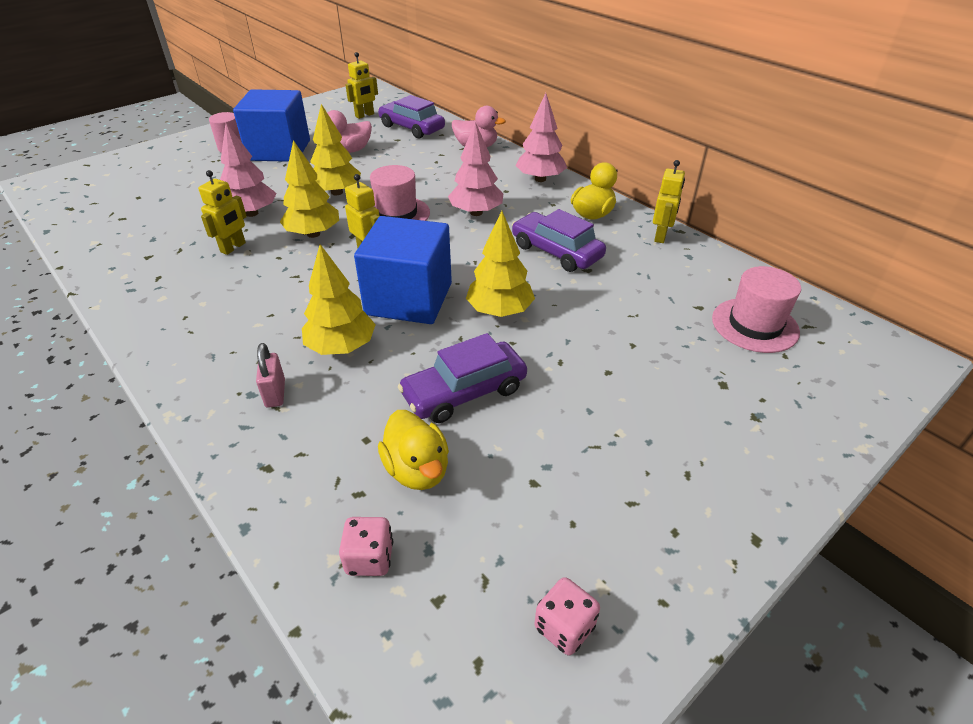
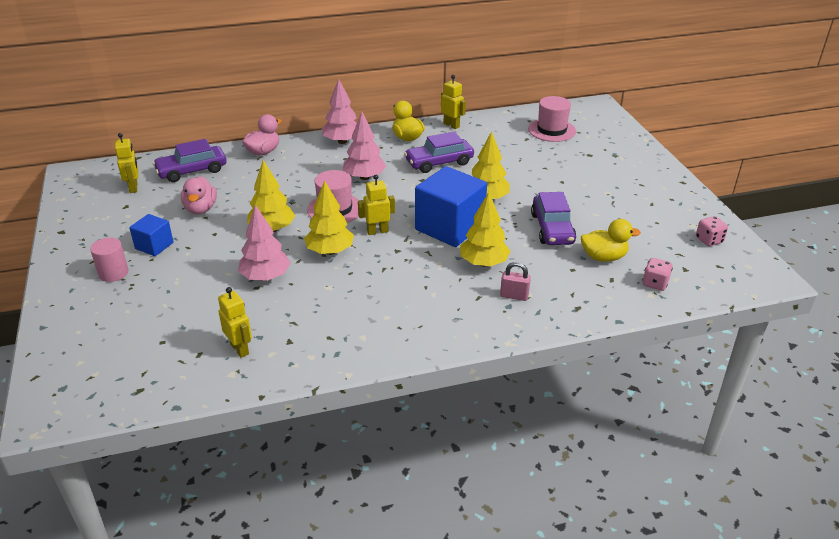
camera: 65 degrees left, 5 degrees down
(233, 247) = (316, 293): yellow robot -> yellow robot (240, 349)
(279, 150) = (154, 246): blue cube -> blue cube, size x0.51

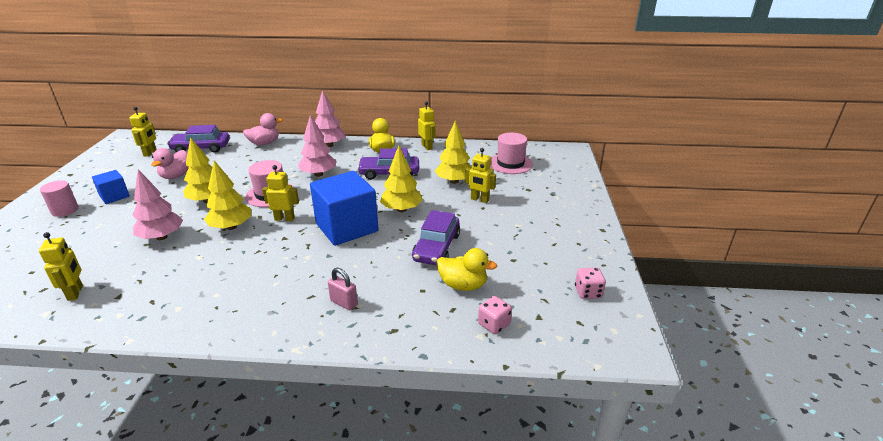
camera: 20 degrees right, 5 degrees down
(483, 263) = (345, 265): yellow tree -> yellow tree (454, 181)
(552, 174) = (479, 200): none -> yellow robot

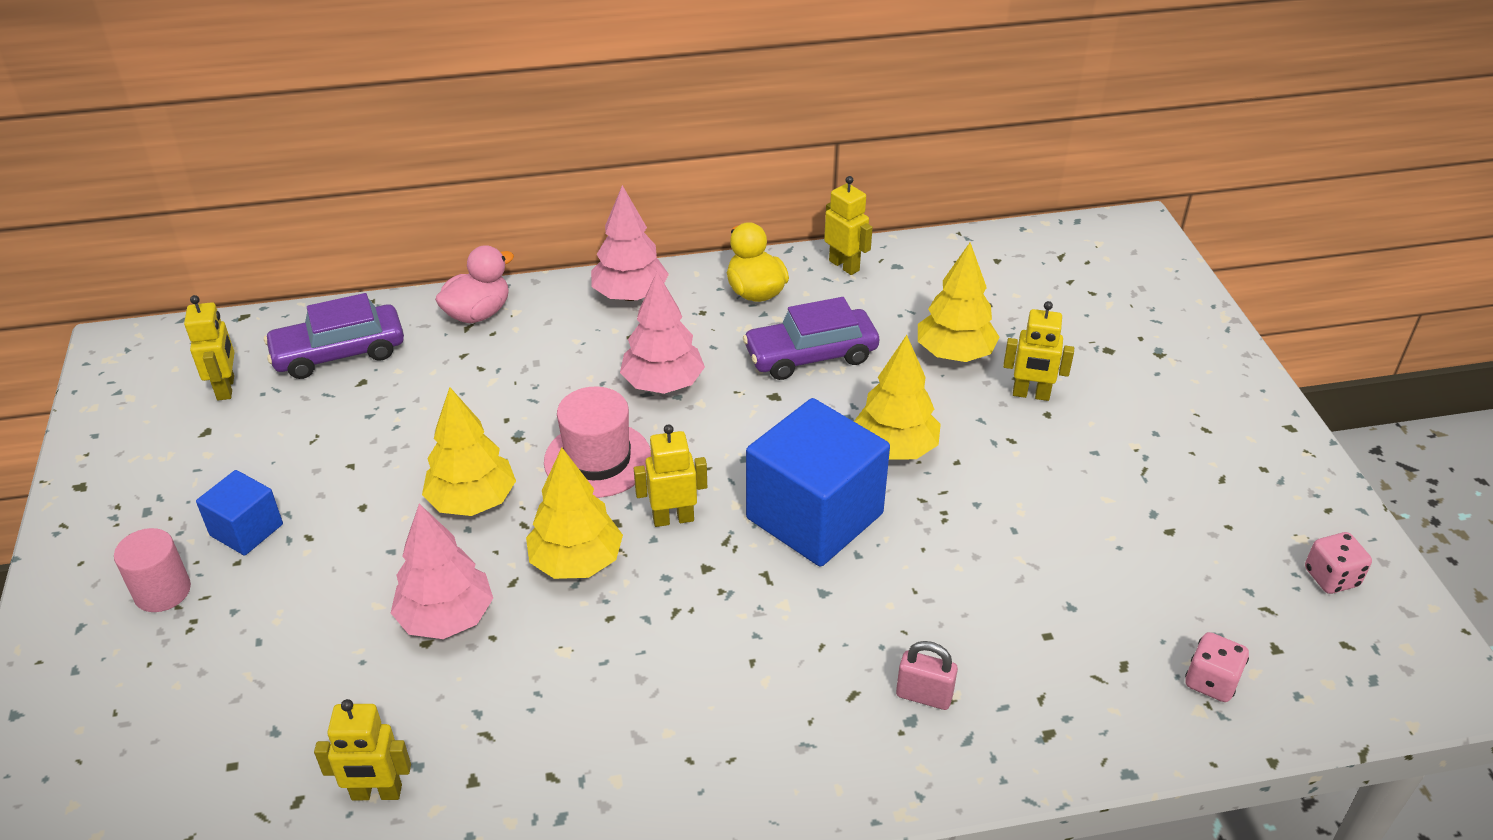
camera: 15 degrees left, 10 degrees up
(76, 293) = (376, 793): yellow robot -> yellow robot turned 120 degrees clockwise
(176, 176) = (344, 445): pink duck -> none
(436, 247) = (1016, 530): purple car -> none
(463, 285) = (1113, 608): yellow duck -> none
(510, 164) = (1039, 286): pink hat -> none

